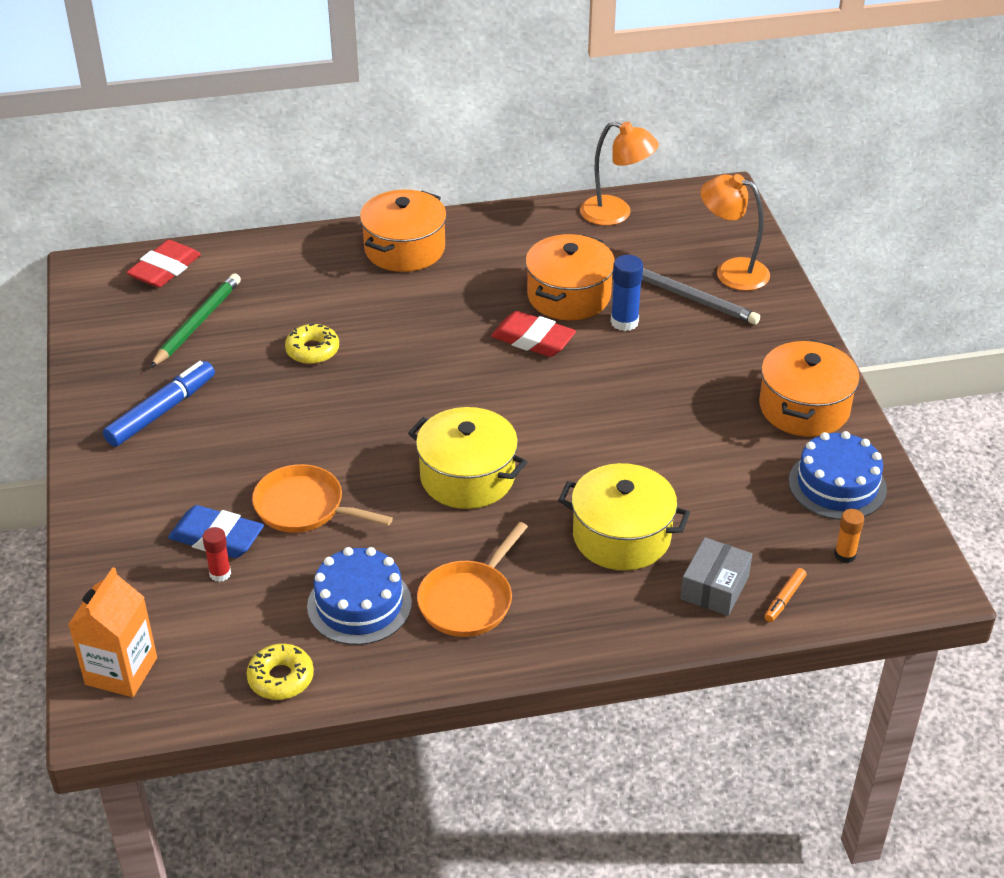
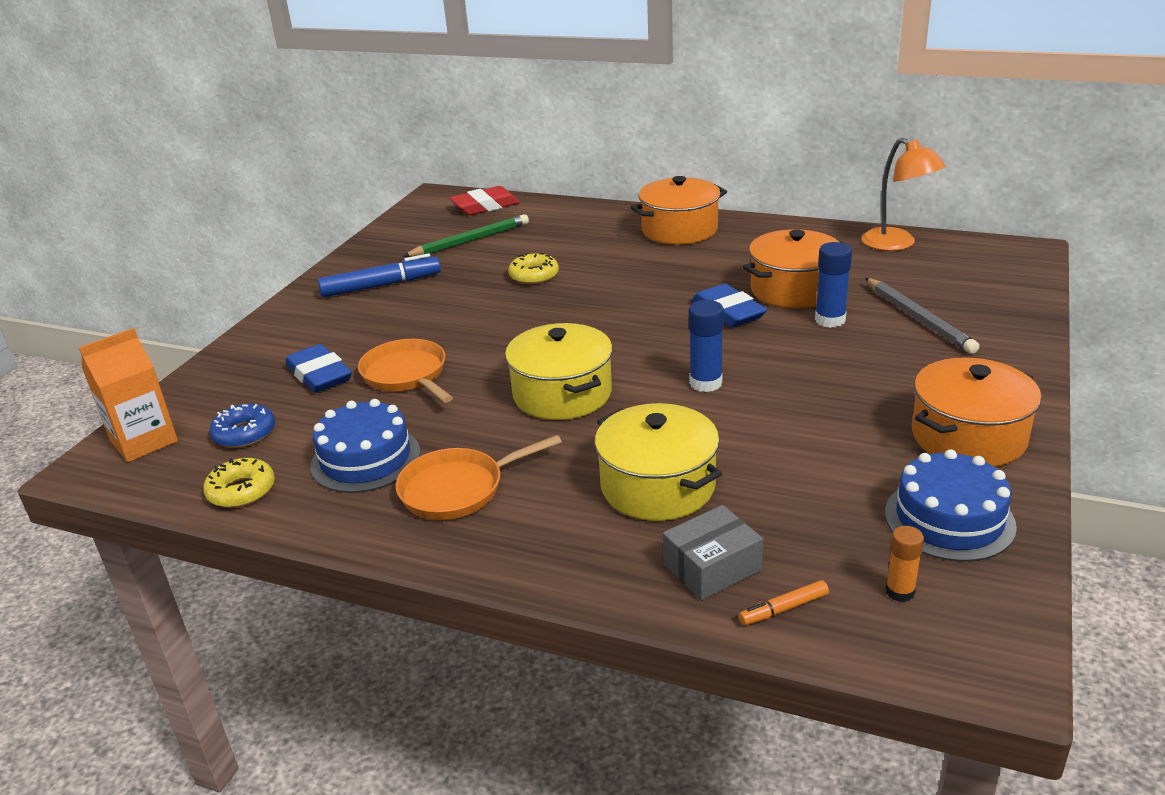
camera: 35 degrees right, 10 degrees down
(215, 624) = (244, 433): none -> blue donut
(220, 574) = (291, 400): red glue stick -> none
(533, 340) = (728, 312): red eraser -> blue eraser
(577, 424) = (705, 383): none -> blue glue stick
(731, 271) = (981, 308): orange lamp -> none

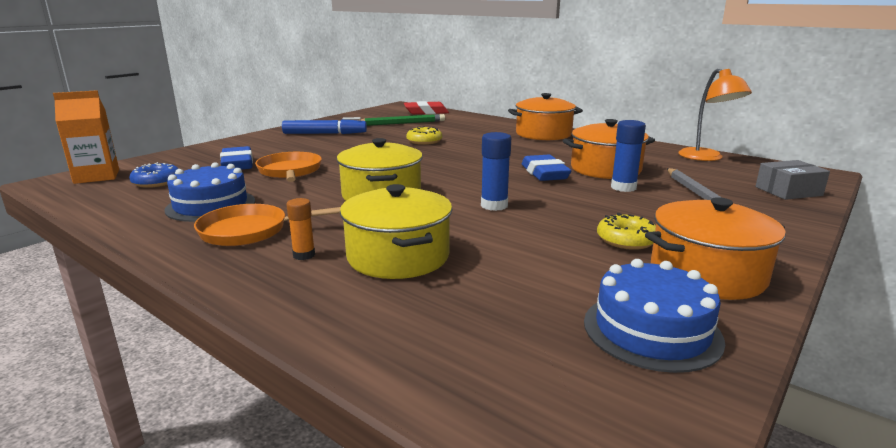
camera: 15 degrees right, 10 degrees down
(241, 491) = (114, 207): yellow donut -> yellow donut (626, 240)
(712, 567) = (390, 319): grey box -> grey box (788, 191)
(783, 609) = (427, 366): orange marker -> none
(900, 592) = (559, 380): orange glue stick -> orange glue stick (304, 255)

